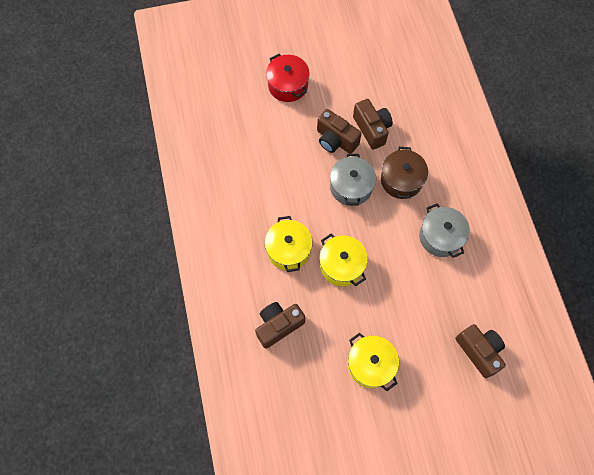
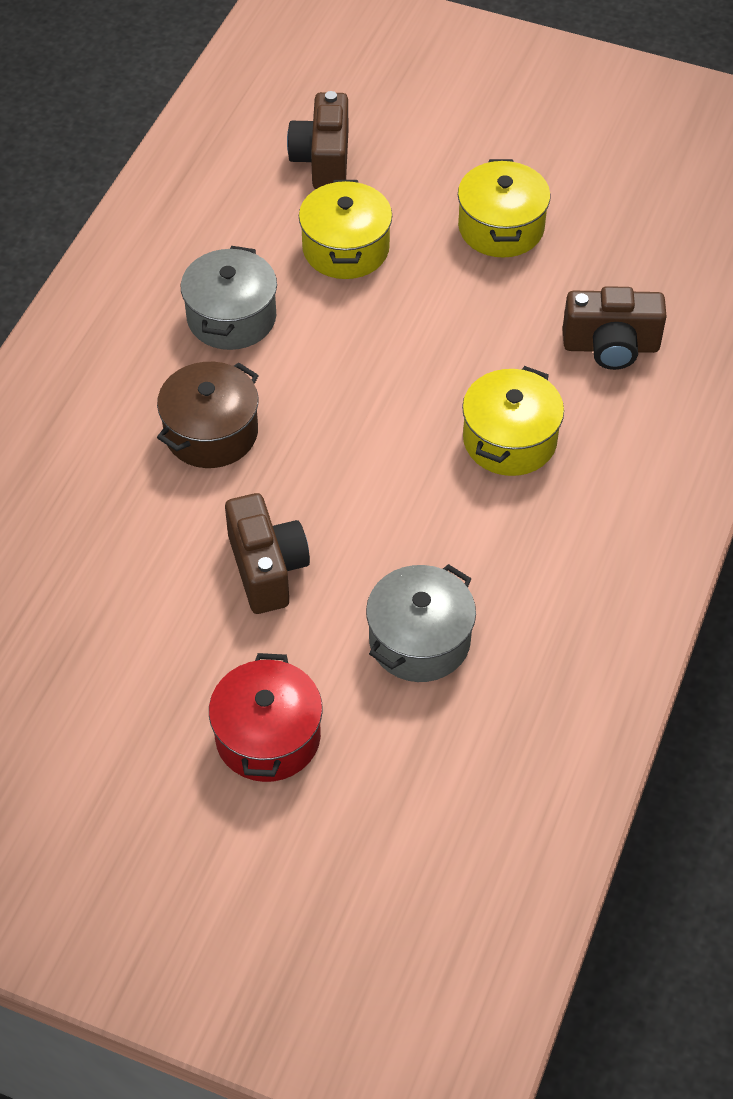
camera: 145 degrees left, 15 degrees down
(341, 265) = (435, 369): yellow pot -> yellow pot (346, 249)
(351, 187) = (312, 473): grey pot -> grey pot (419, 640)
(372, 129) = (179, 547): brown camera -> none

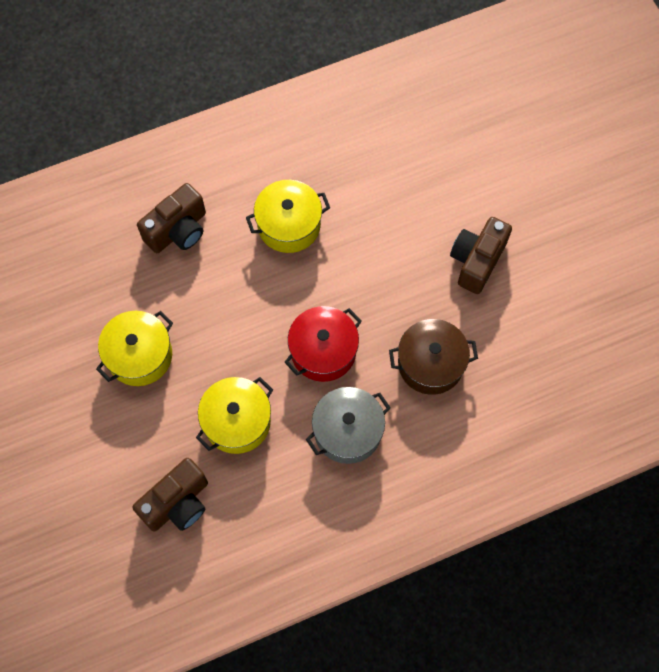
camera: 135 degrees left, 15 degrees up
(268, 736) = (554, 180): red pot -> red pot (323, 351)
(419, 640) = (442, 166): grey pot -> none
(611, 346) = (178, 230): brown camera -> brown camera turned 90 degrees clockwise

